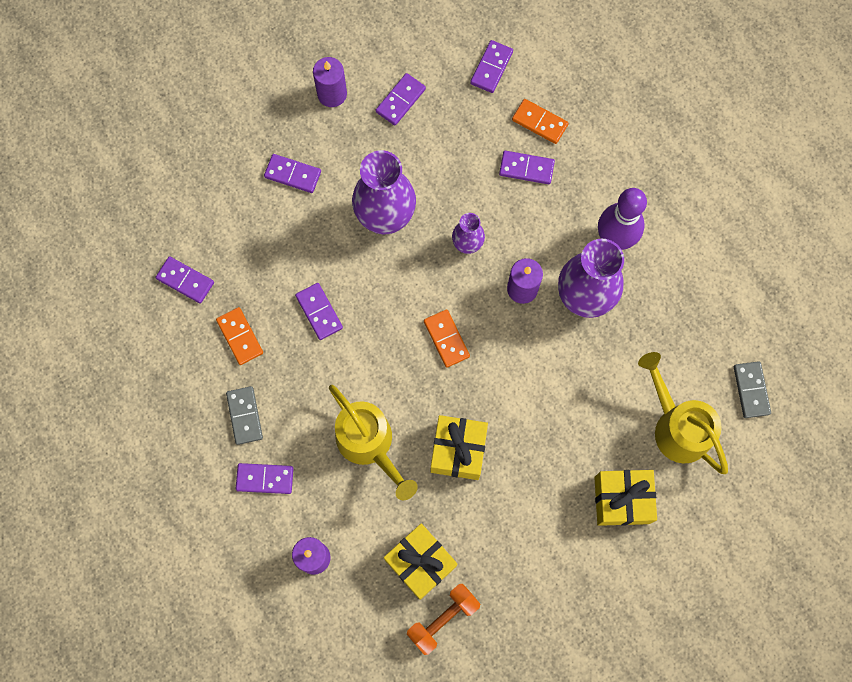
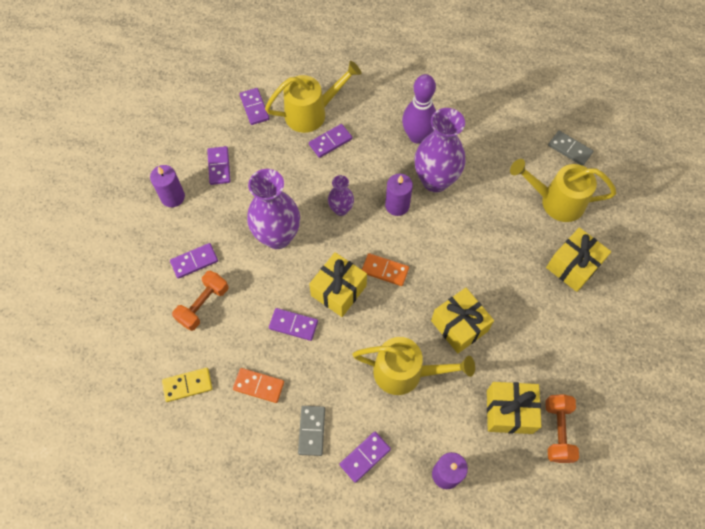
camera: 45 degrees left, 10 degrees down
(185, 280) = (187, 385): purple domino -> yellow domino
(245, 416) = (312, 431): grey domino -> grey domino turned 60 degrees clockwise
(263, 222) = (203, 305): none -> orange dumbbell
(387, 318) = (338, 290): none -> yellow gift
(539, 122) = (312, 113): orange domino -> yellow watering can

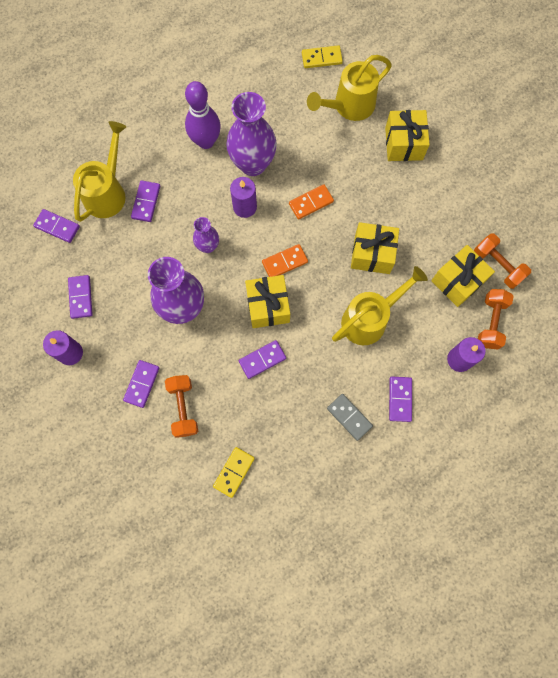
camera: 45 degrees left, 10 degrees up
(219, 166) = (80, 297): purple domino -> purple domino turned 45 degrees clockwise
(259, 386) = (283, 423): orange domino -> orange domino (311, 203)
(503, 471) = (490, 322): none -> orange dumbbell
(569, 149) = (321, 58): grey domino -> yellow domino

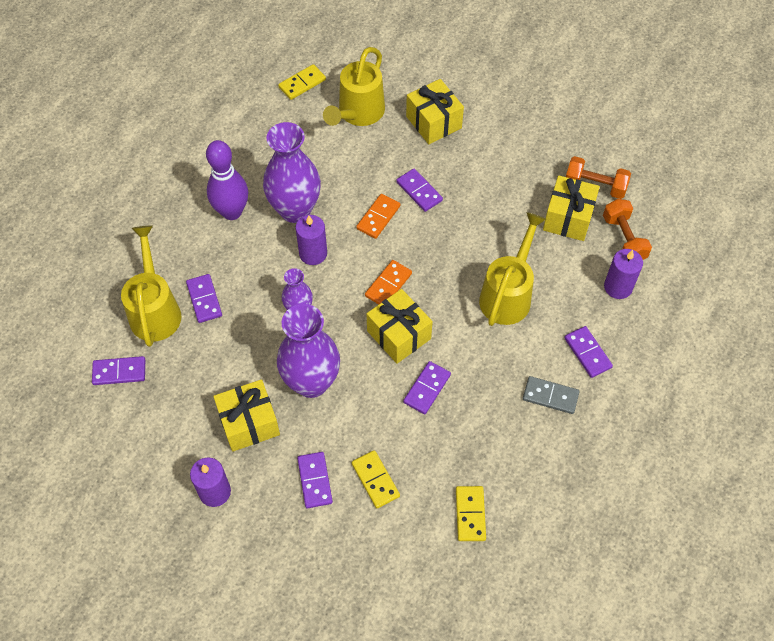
camera: 30 degrees left, 15 degrees down
(80, 297) = (191, 429): purple domino -> purple domino (419, 191)
(183, 408) = (375, 480): orange dumbbell -> yellow domino
(372, 254) = (470, 234): yellow gift -> yellow gift (249, 423)

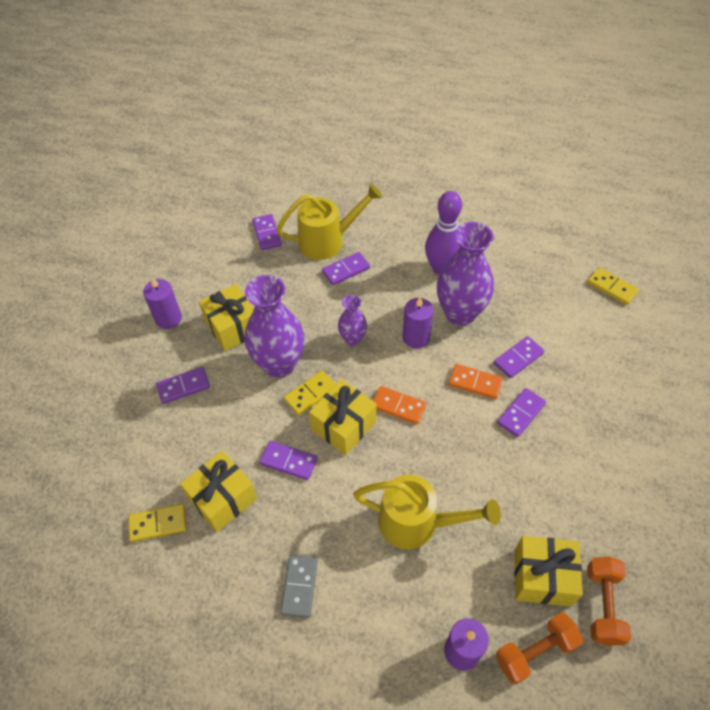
camera: 80 degrees right, 5 degrees down
(358, 114) = (597, 340): yellow watering can -> none
(375, 480) = (188, 434): yellow domino -> yellow domino (310, 394)
(433, 122) = (618, 411): yellow gift -> yellow gift (223, 499)
(587, 353) = (362, 623): purple domino -> purple domino (518, 358)

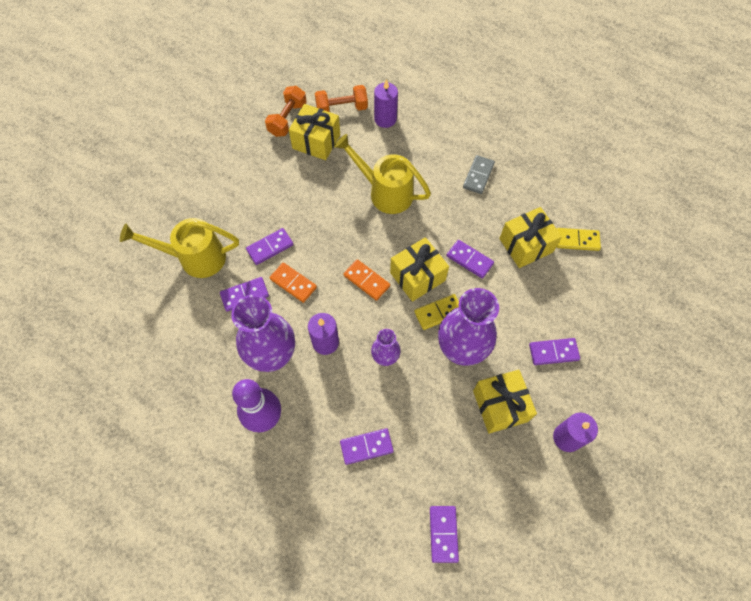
camera: 165 degrees left, 10 degrees up
(328, 241) = (374, 497): yellow watering can -> yellow watering can (195, 258)
(612, 287) = (113, 342): yellow domino -> none

